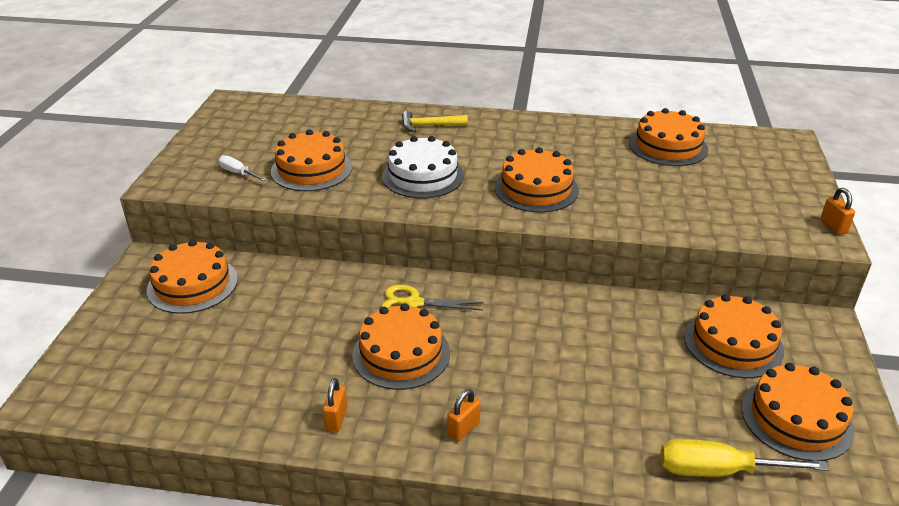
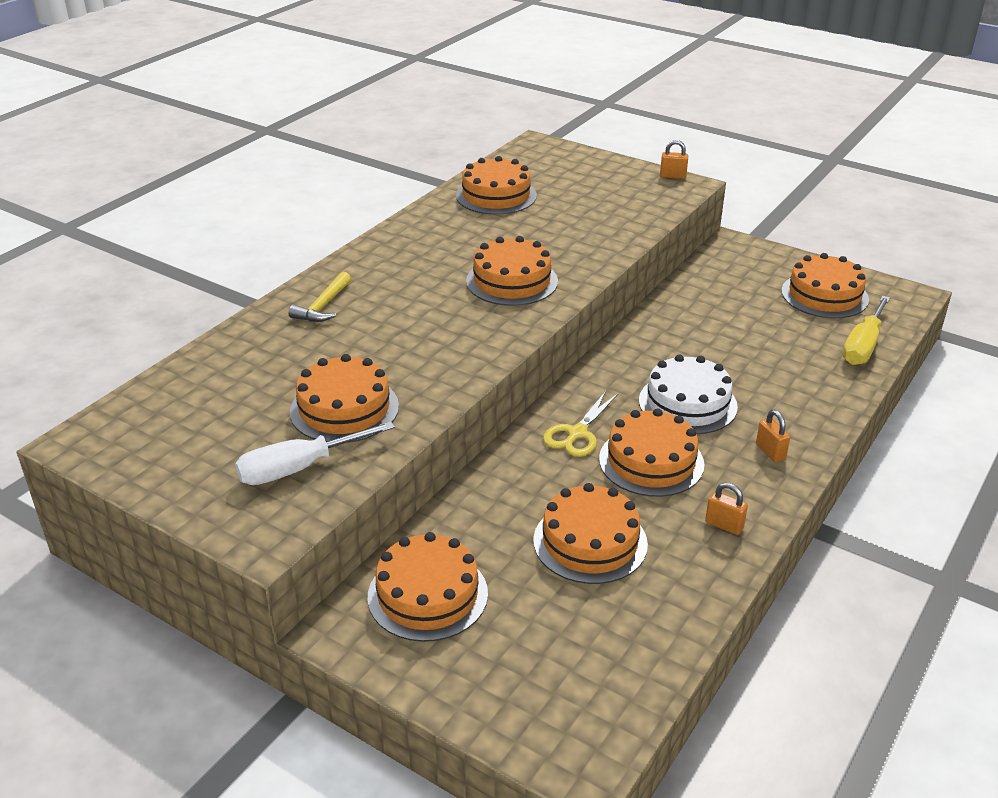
camera: 65 degrees left, 0 degrees up
(238, 173) = (299, 468): white screwdriver -> white screwdriver, size x1.78
(423, 176) = (429, 337): white cake -> white cake (687, 403)
(733, 343) = (732, 288): orange cake -> orange cake (590, 542)

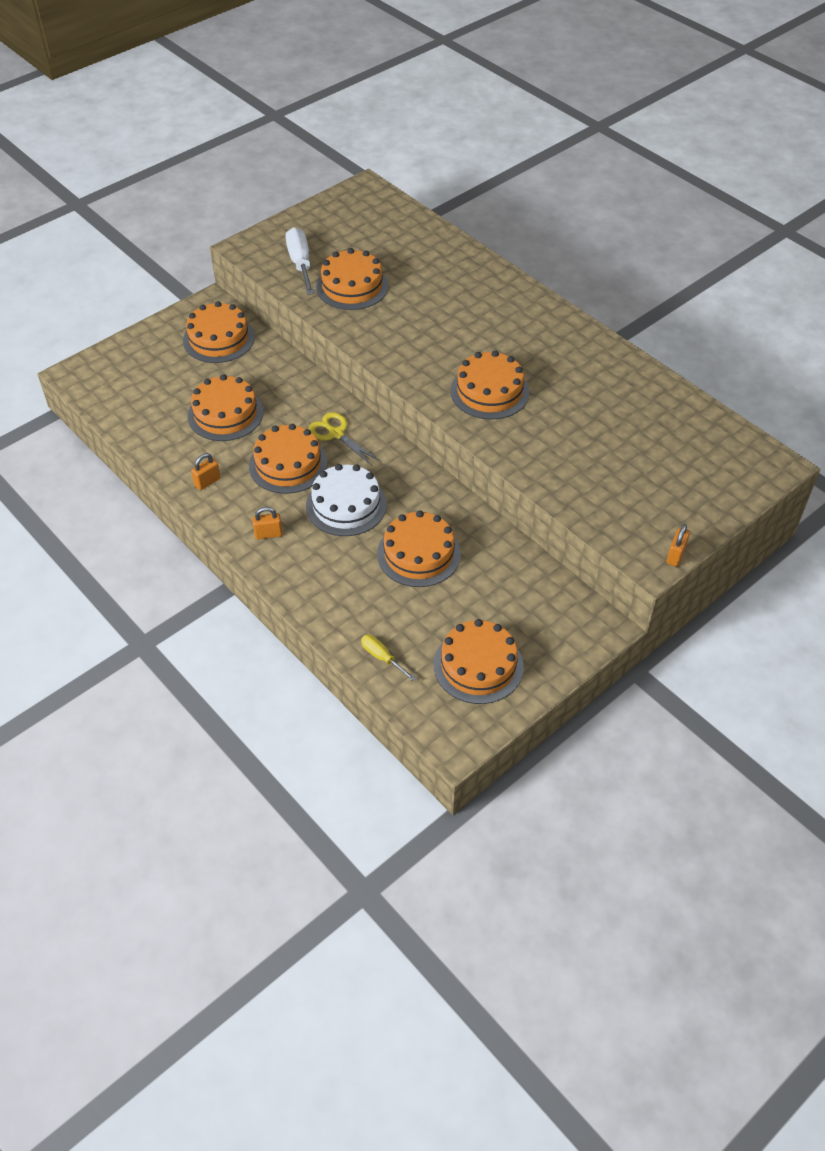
camera: 105 degrees right, 15 degrees up
(323, 306) = (485, 289): yellow hammer -> none
(496, 195) = (653, 411): orange cake -> orange cake (418, 554)
(863, 346) = (382, 657): yellow screwdriver -> yellow screwdriver, size x0.56

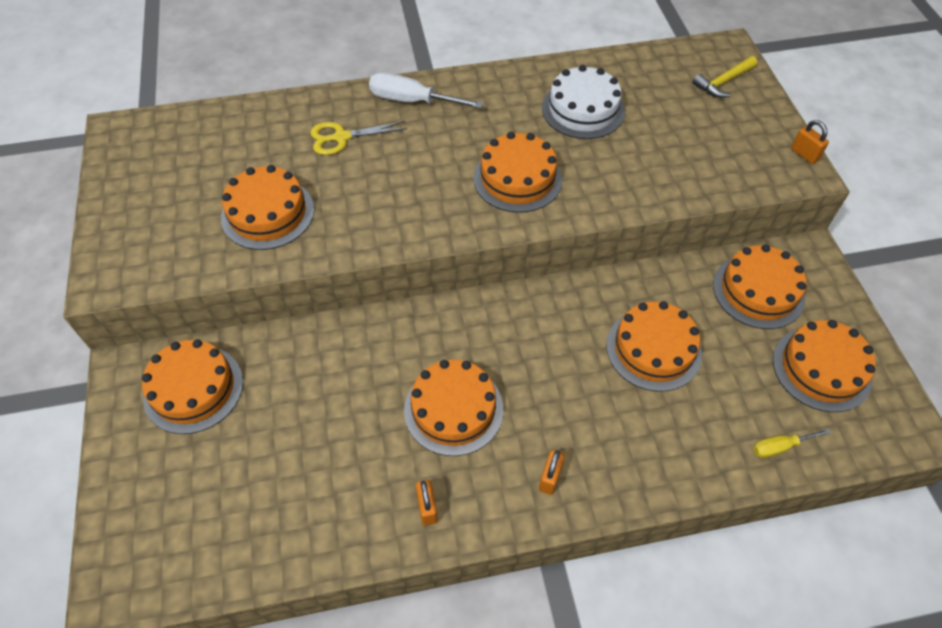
camera: 60 degrees left, 5 degrees up
(225, 414) = (327, 438): orange cake -> orange cake (758, 291)
(300, 263) = (186, 241): white screwdriver -> white screwdriver (412, 101)
(336, 434) = (437, 342): yellow scissors -> yellow scissors (341, 137)
(346, 505) = (549, 381): white cake -> white cake (583, 109)
(722, 475) = (723, 82): none -> yellow hammer

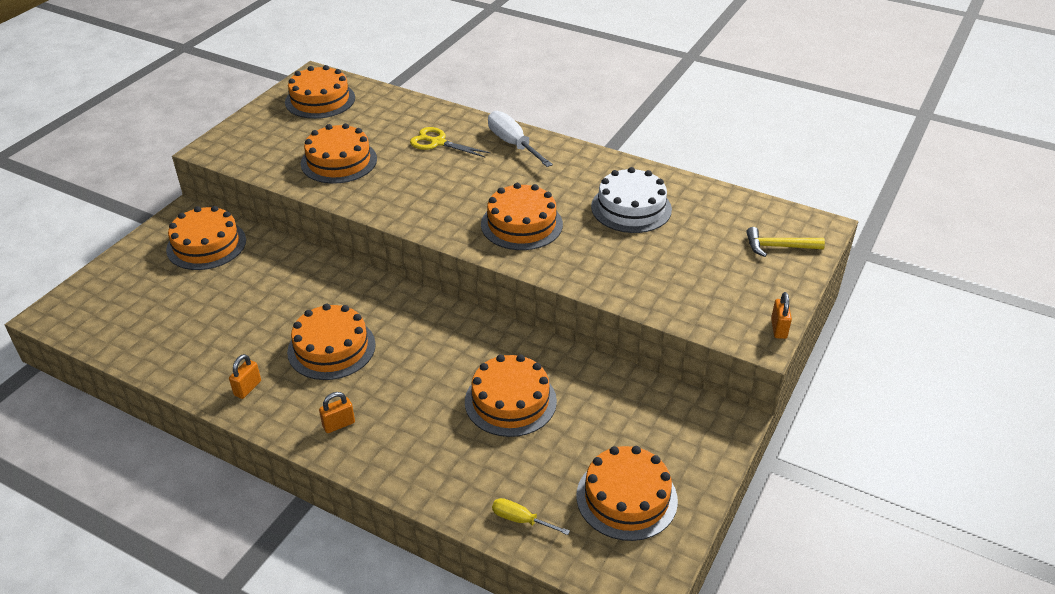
camera: 40 degrees right, 15 degrees down
(758, 291) = (646, 418): orange cake -> orange cake (320, 100)

